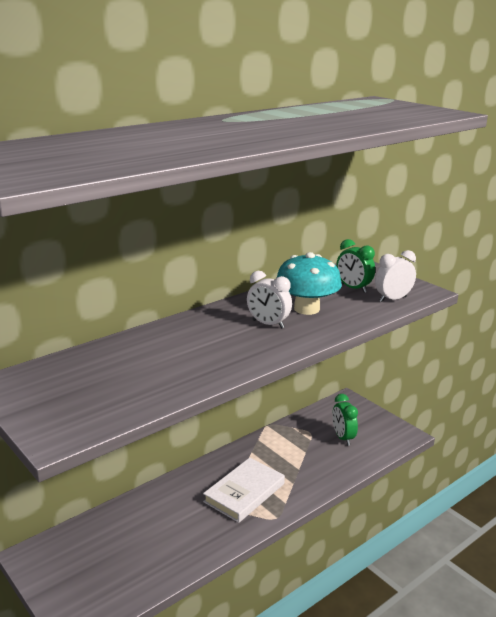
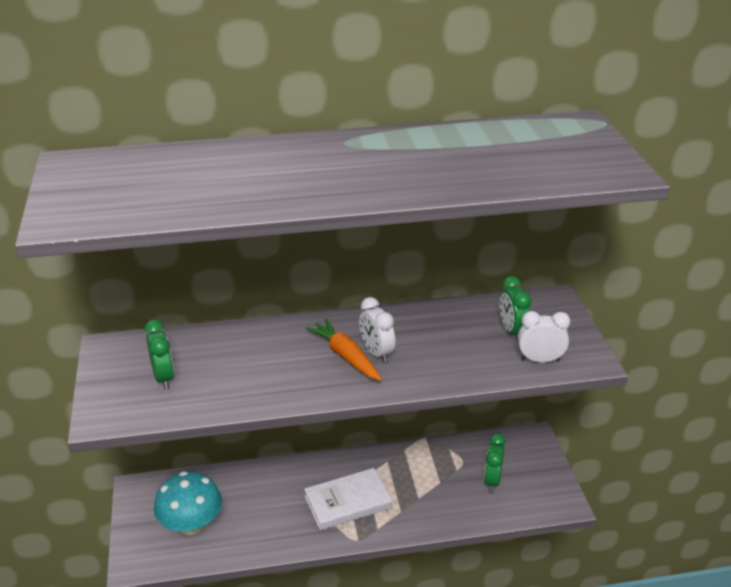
camera: 30 degrees right, 10 degrees up
(91, 389) = (163, 377): none -> green clock
(245, 332) = (345, 356): none -> orange carrot
(306, 309) = (433, 345): turquoise mushroom -> turquoise mushroom (191, 524)

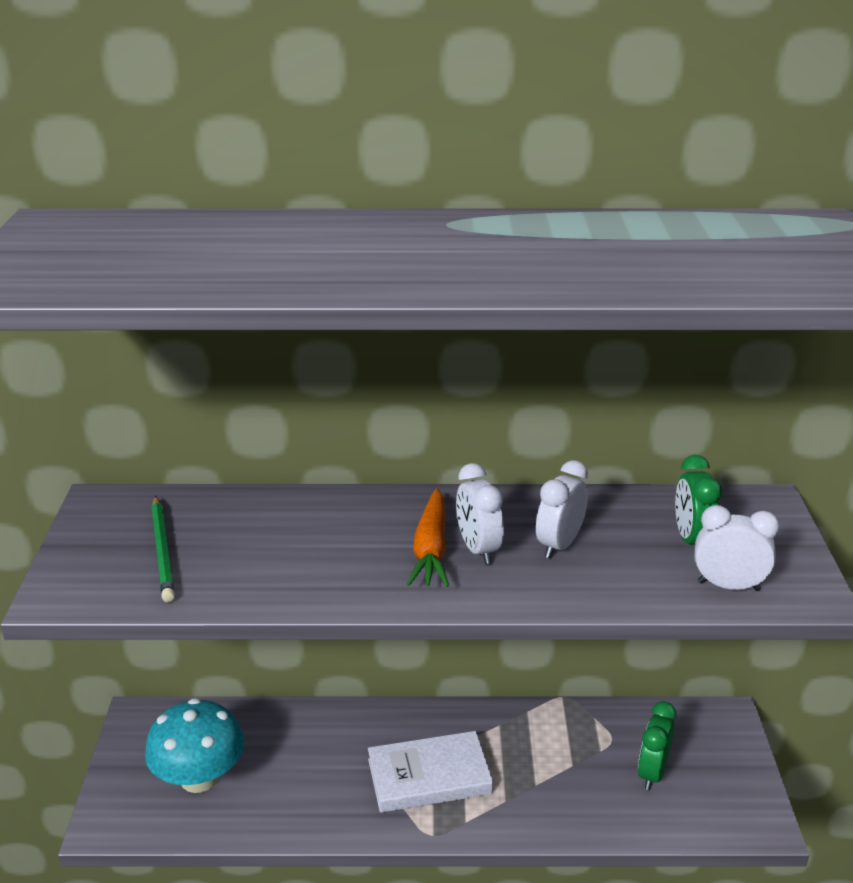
camera: 10 degrees right, 5 degrees down
(163, 377) = (163, 551): green clock -> green pencil
(345, 356) = (431, 549): orange carrot -> orange carrot turned 150 degrees counterclockwise
(428, 343) = (559, 545): none -> white clock

